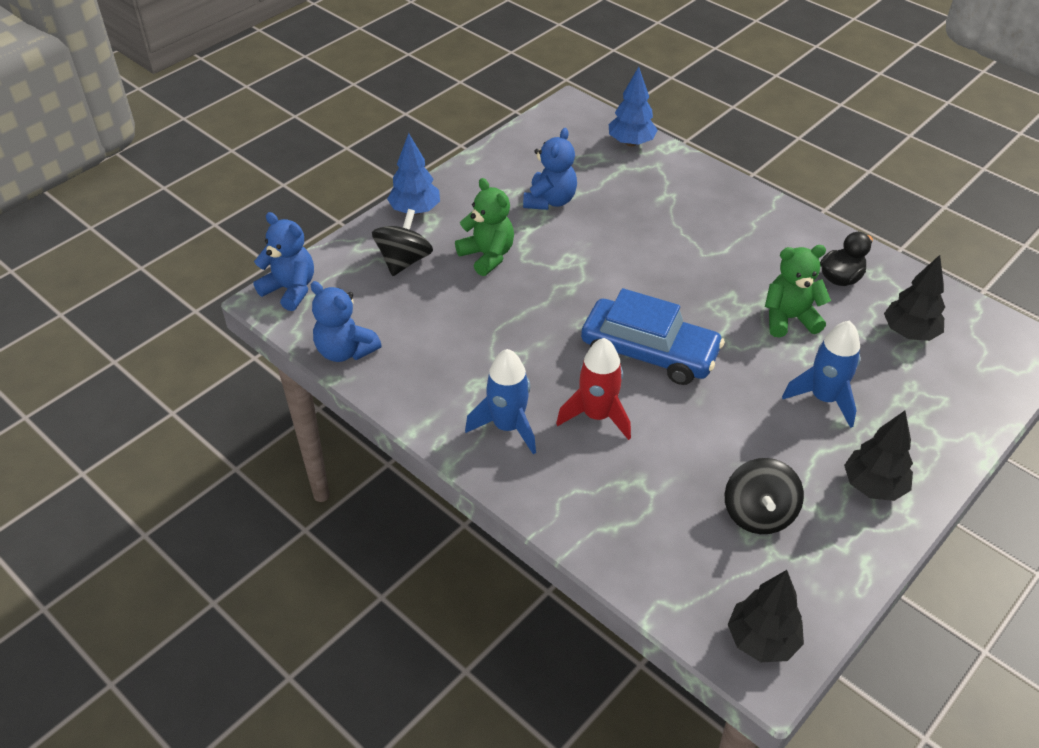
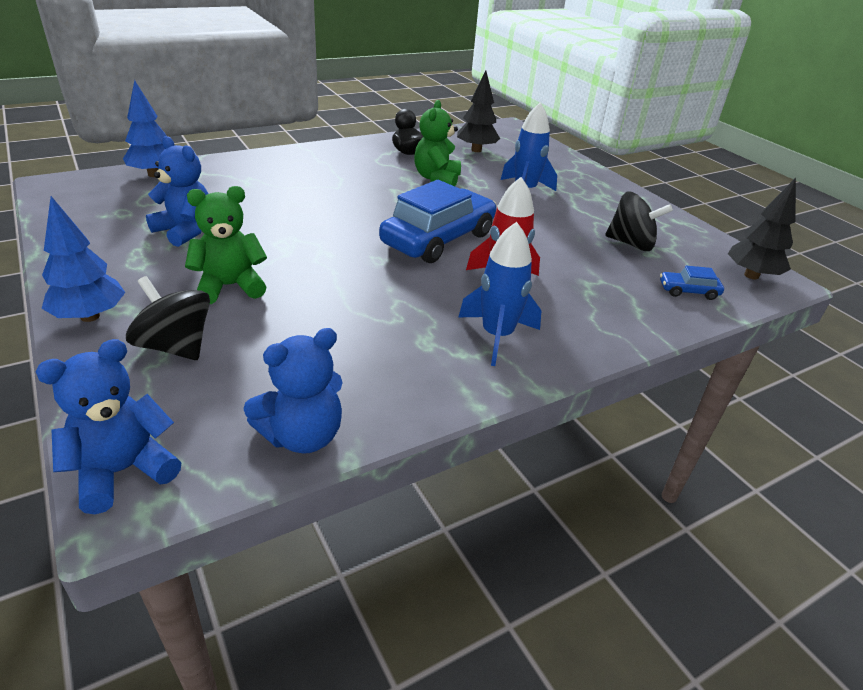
camera: 75 degrees left, 10 degrees down
(679, 572) = (688, 291): none -> blue car
(873, 486) = (611, 199): black tree -> none

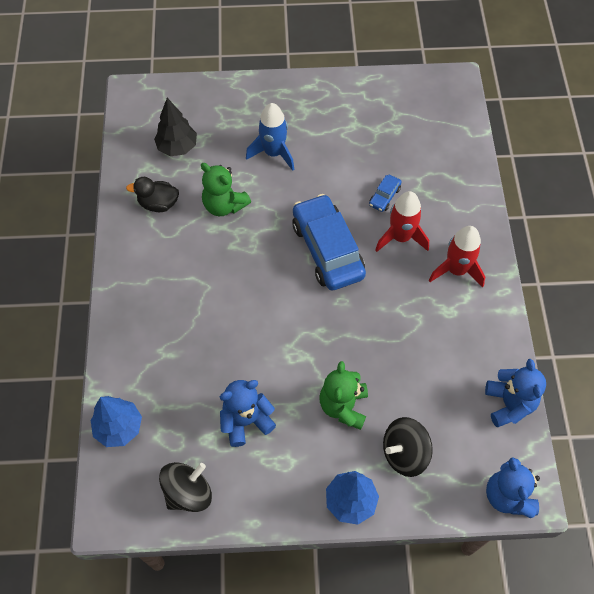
camera: 60 degrees left, 25 degrees up
(497, 336) = (456, 270): blue rocket -> red rocket
(631, 244) = (381, 132): black spinning top -> black spinning top (188, 492)
(688, 291) = (448, 138): blue car -> blue car (384, 196)
(751, 275) = (444, 91): black tree -> none

